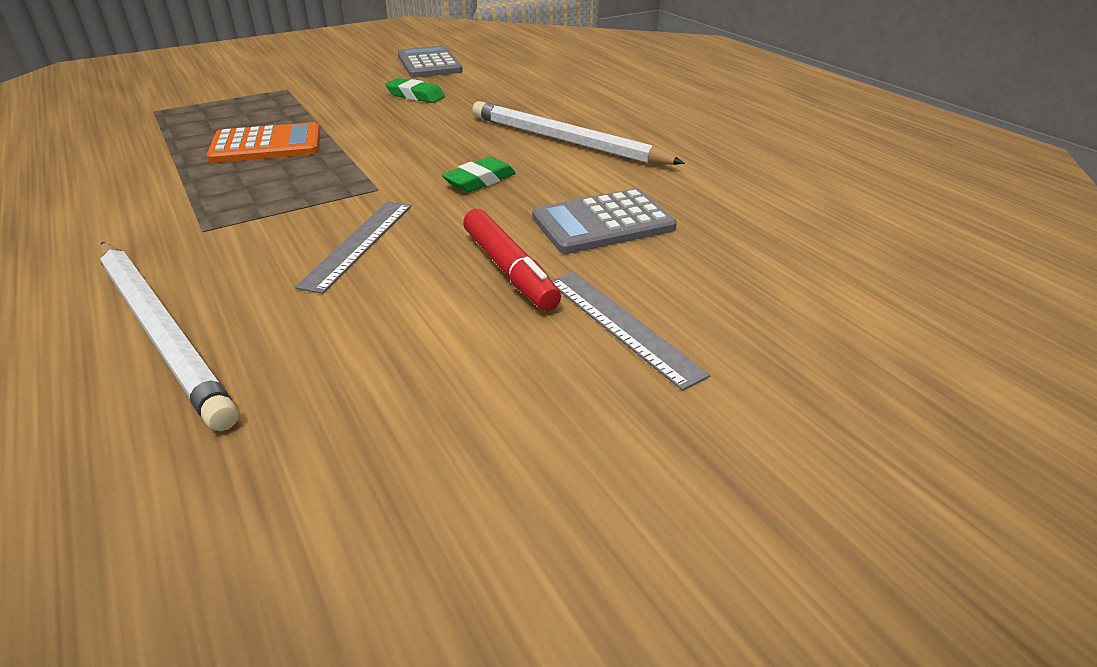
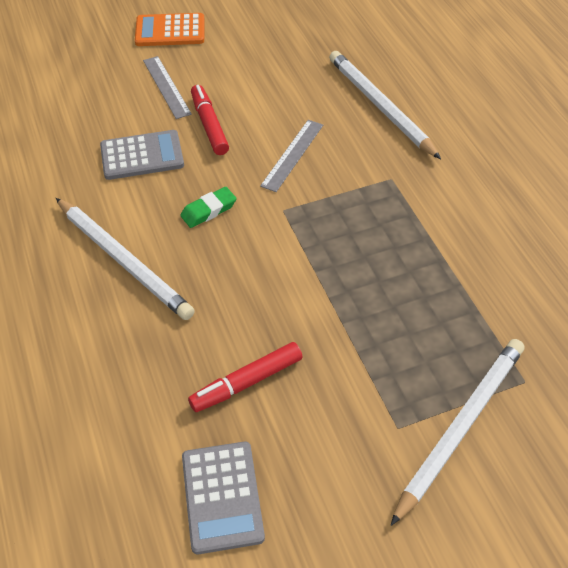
camera: 170 degrees left, 15 degrees up
(232, 91) = (459, 427): none -> white pencil
(266, 145) = (382, 287): orange calculator -> orange calculator (170, 31)
(415, 96) = (247, 382): green eraser -> red marker

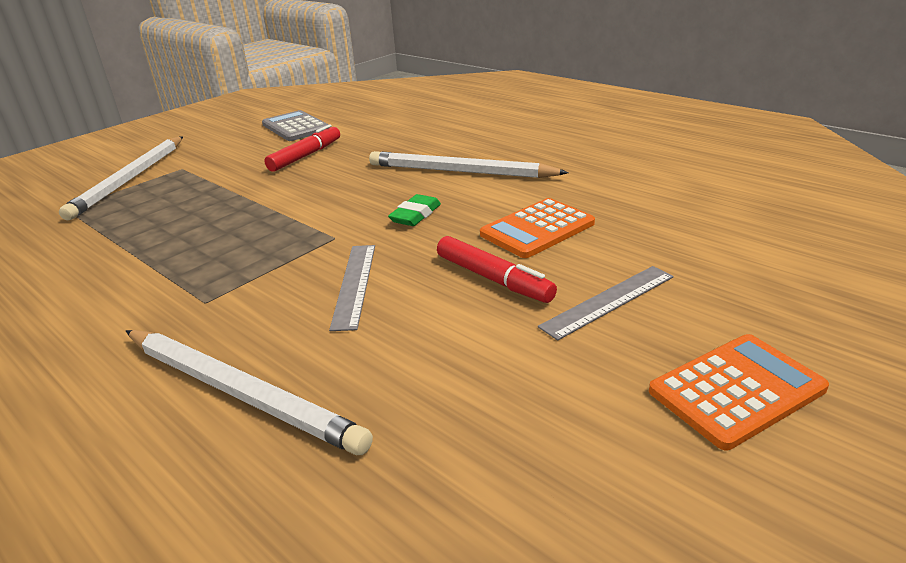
camera: 155 degrees right, 20 degrees down
(142, 156) = (537, 229): grey calculator -> orange calculator
(166, 87) = (608, 301): grey ruler -> grey ruler turned 75 degrees counterclockwise

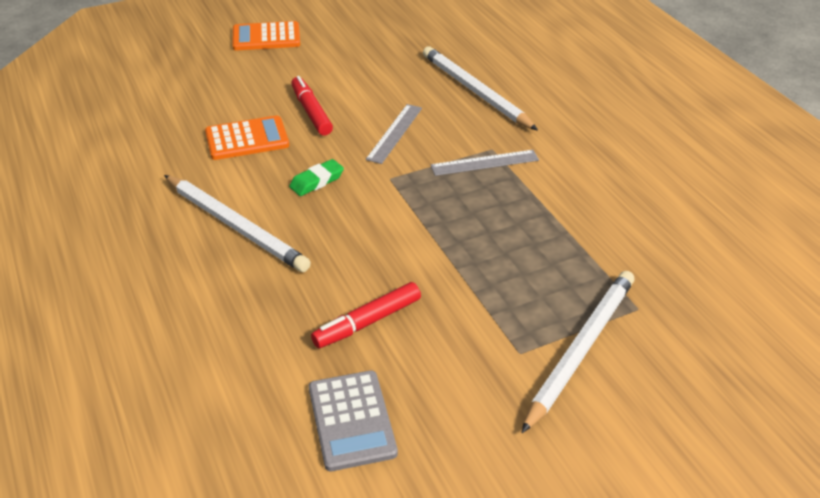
camera: 160 degrees left, 10 degrees up
(608, 301) = (266, 82): grey ruler -> grey ruler (484, 163)

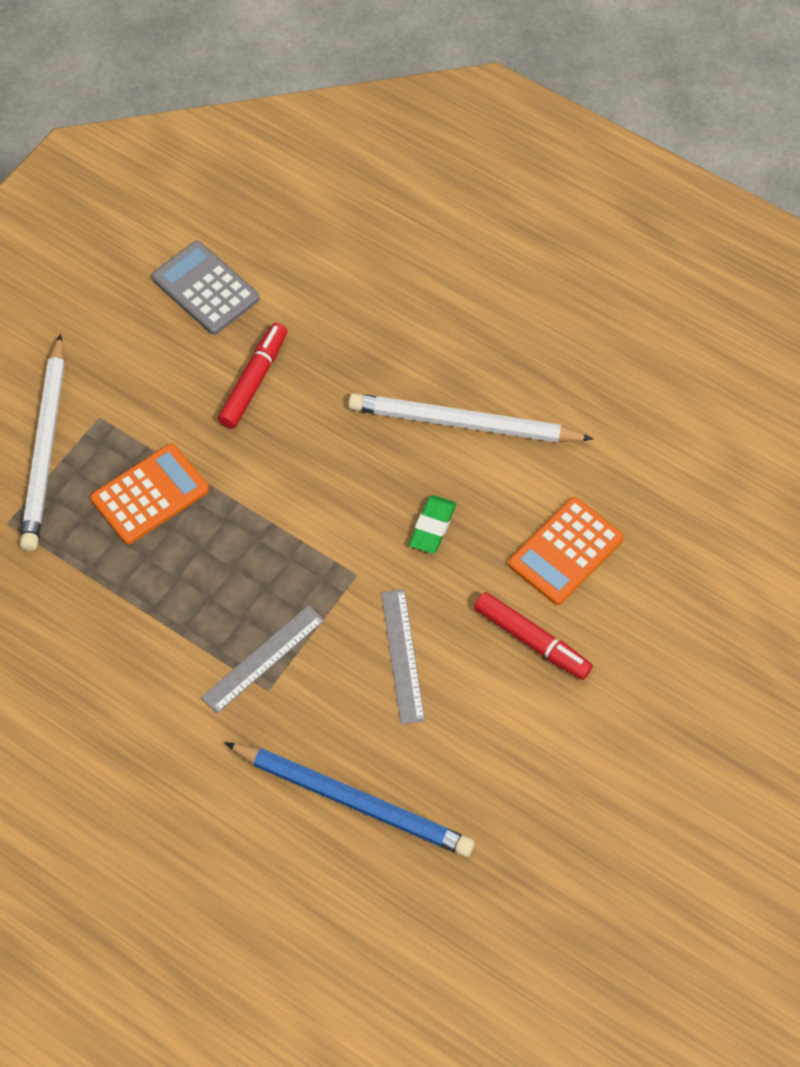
camera: 150 degrees right, 20 degrees up
(266, 37) = (727, 771): orange calculator -> orange calculator (150, 494)
(475, 92) = (353, 800): white pencil -> blue pencil

